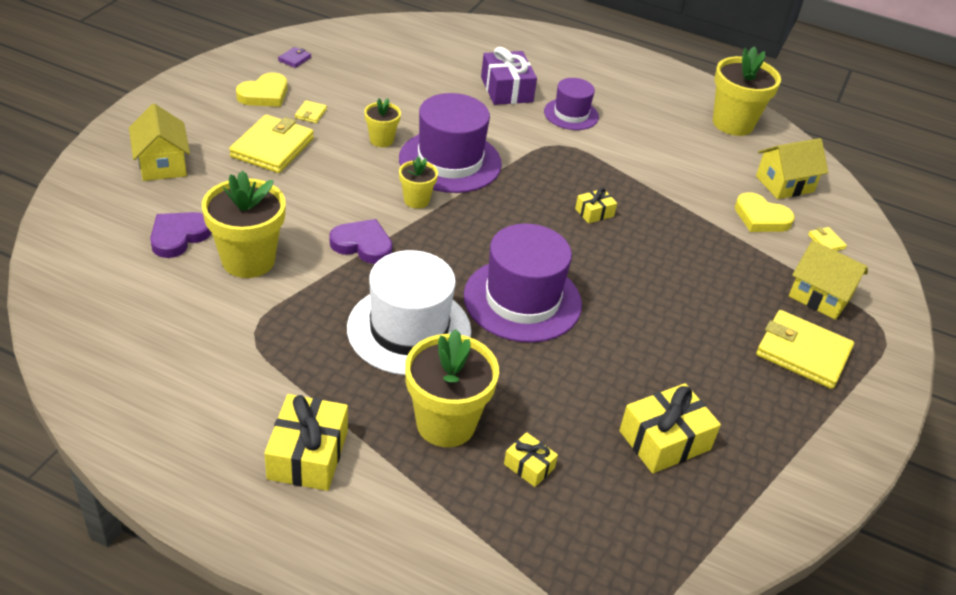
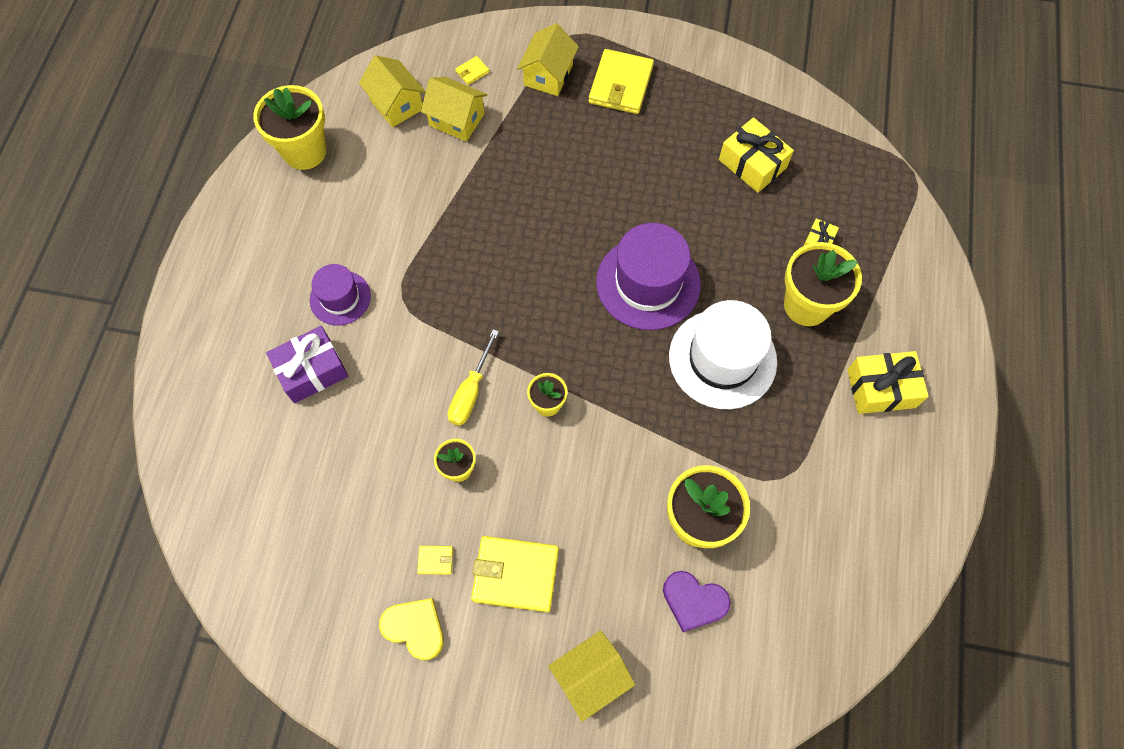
camera: 100 degrees left, 25 degrees up
(294, 59) = (323, 626): purple wallet -> none
(362, 245) = (633, 430): purple heart -> none
(450, 161) = (471, 391): purple hat -> yellow screwdriver
(594, 212) = (503, 249): yellow gift -> none
(761, 217) = (457, 120): yellow heart -> yellow house

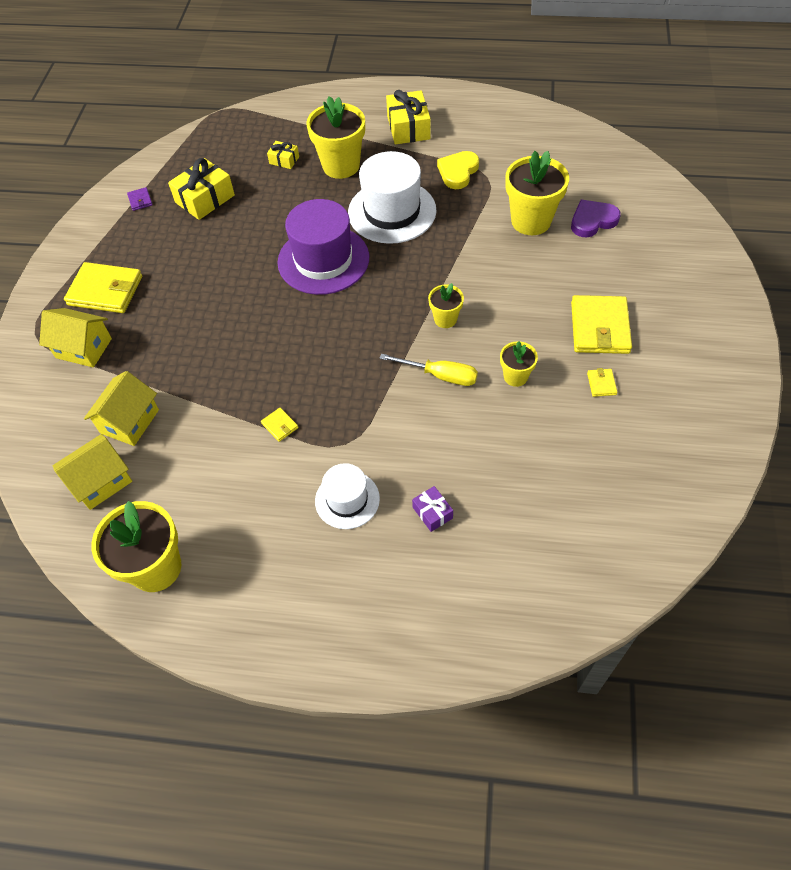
camera: 90 degrees left, 10 degrees down
(312, 370) = (432, 513): purple gift -> purple gift, size x0.53
(340, 298) = (347, 500): purple hat -> white hat
(415, 628) = (663, 391): yellow heart -> yellow heart (458, 172)
(472, 72) = (67, 414): yellow wallet -> yellow wallet (280, 425)
(590, 677) = (666, 275): yellow house -> none
(693, 601) = (592, 221): purple heart -> purple heart turned 135 degrees counterclockwise
(752, 103) = (140, 200): none -> purple wallet

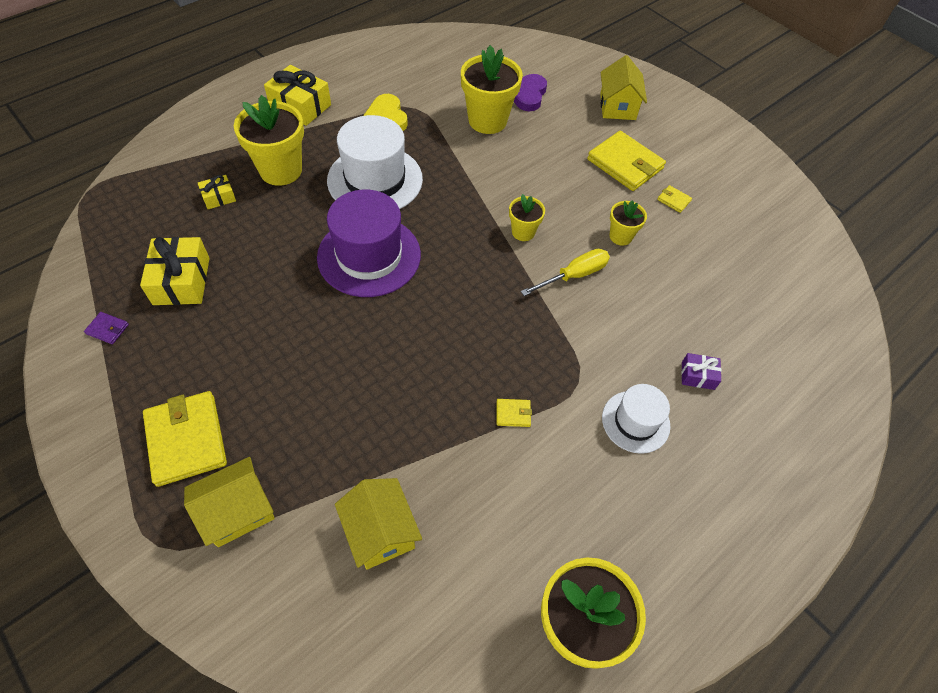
camera: 55 degrees left, 0 degrees up
(101, 481) = (427, 609): yellow house -> yellow house (617, 106)
(105, 291) = (186, 440): yellow wallet -> yellow wallet turned 75 degrees counterclockwise

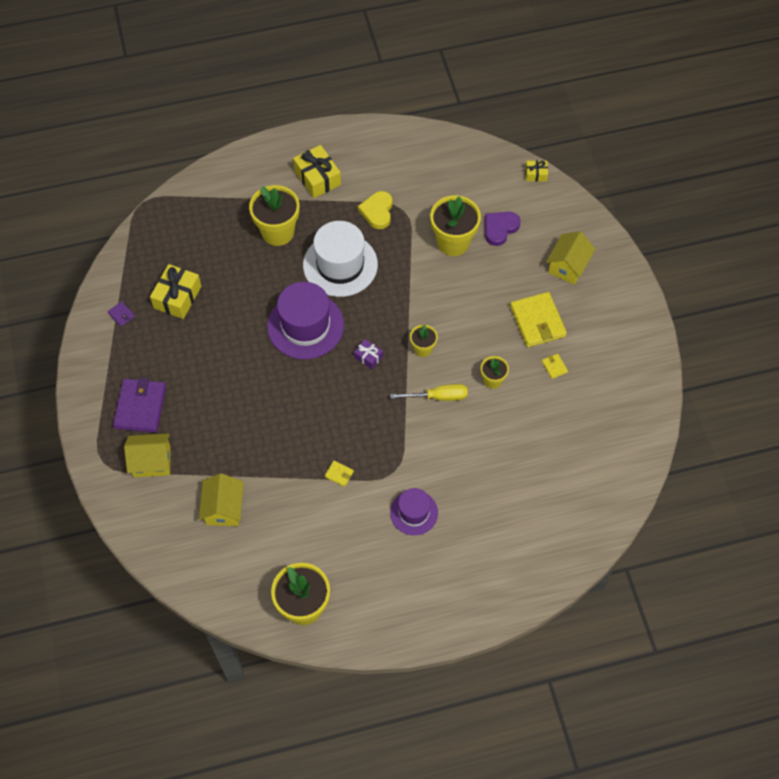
camera: 30 degrees right, 5 degrees up
(186, 440) = (140, 407): yellow wallet -> purple wallet
(219, 197) = (226, 240): yellow gift -> yellow gift (536, 174)
(635, 421) = (414, 512): white hat -> purple hat
(697, 376) = (476, 502): purple gift -> purple gift (368, 357)

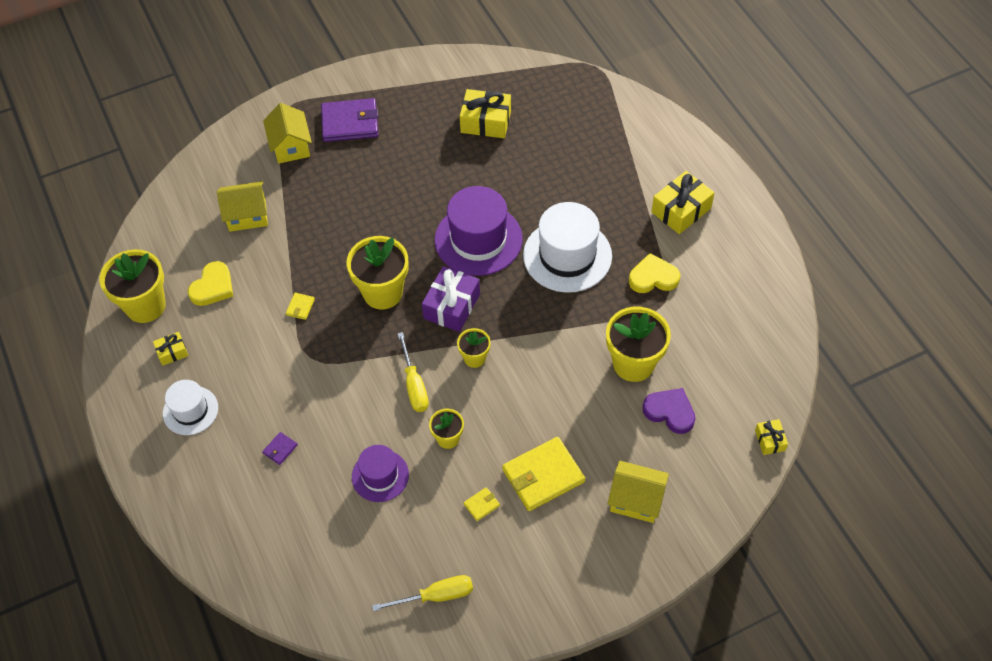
camera: 80 degrees right, 5 degrees down
(121, 315) = (453, 82): purple wallet -> purple wallet (280, 449)
(278, 232) = (594, 189): yellow flower pot -> yellow flower pot (383, 292)
(298, 545) = (213, 287): none -> yellow heart
(361, 586) = (172, 352): none -> yellow gift
(368, 357) = (451, 306): purple gift -> purple gift, size x1.87
(414, 512) = (263, 386): purple hat -> purple hat (380, 476)
(425, 574) = (190, 410): none -> white hat
(623, 410) = (436, 596): none -> yellow screwdriver

